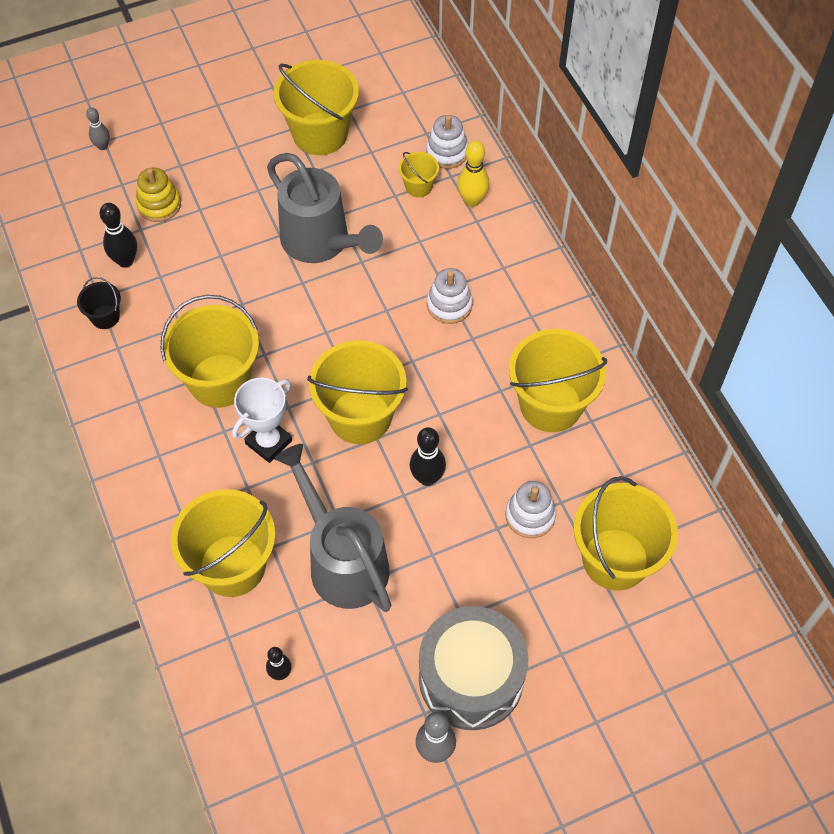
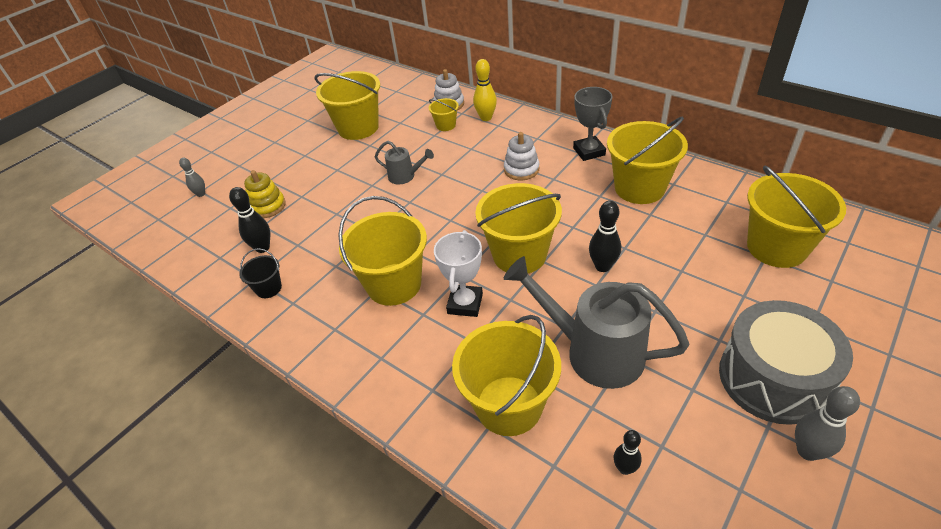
camera: 25 degrees left, 15 degrees down
(322, 243) = (405, 176): grey watering can -> grey watering can, size x0.50
(530, 515) = (694, 252): white stacking toy -> none
(543, 322) = (589, 151): none -> grey trophy

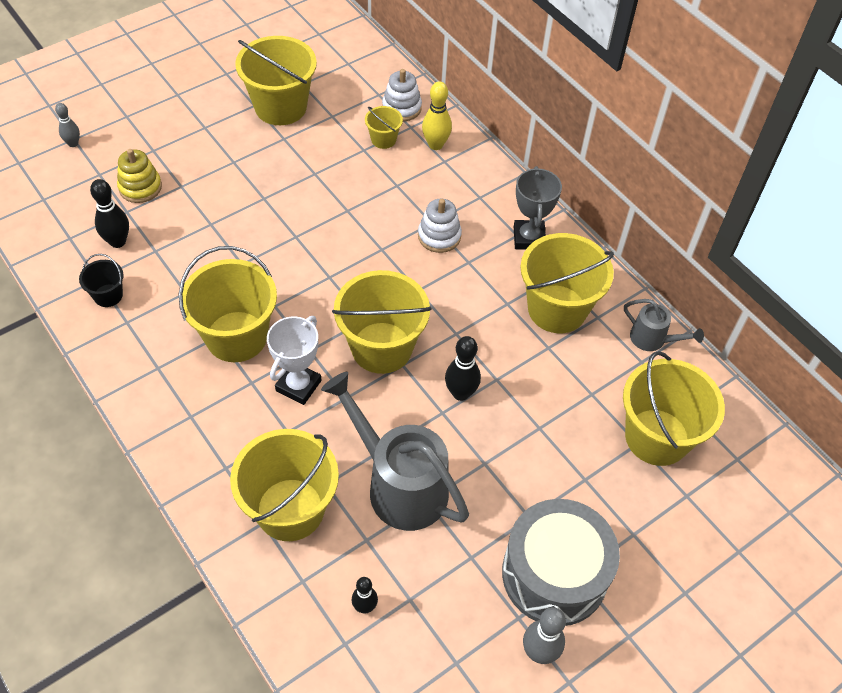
camera: 10 degrees right, 10 degrees up
(405, 176) = (306, 199): grey watering can -> grey watering can (653, 340)

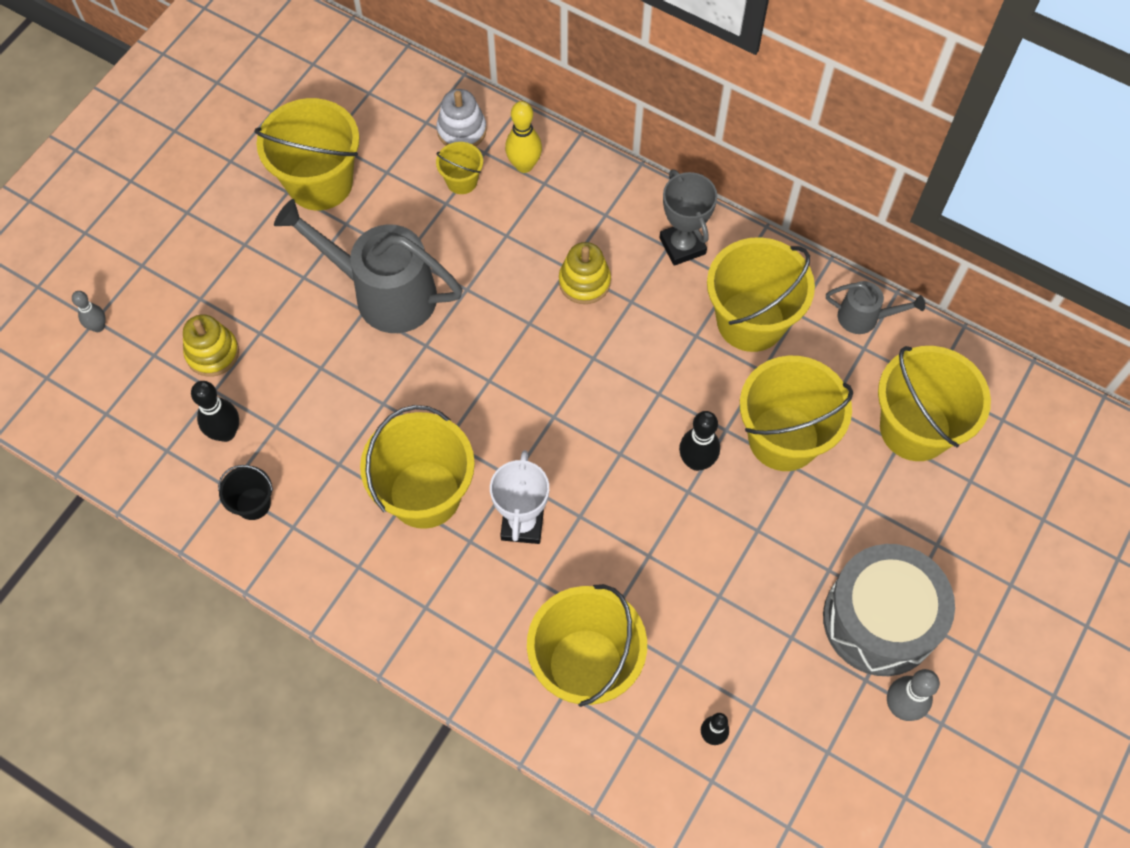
camera: 20 degrees left, 10 degrees up
(381, 347) = (588, 442): yellow bucket -> yellow bucket (783, 438)
(398, 484) = (682, 590): grey watering can -> grey watering can (383, 293)
(439, 236) = (584, 282): white stacking toy -> yellow stacking toy

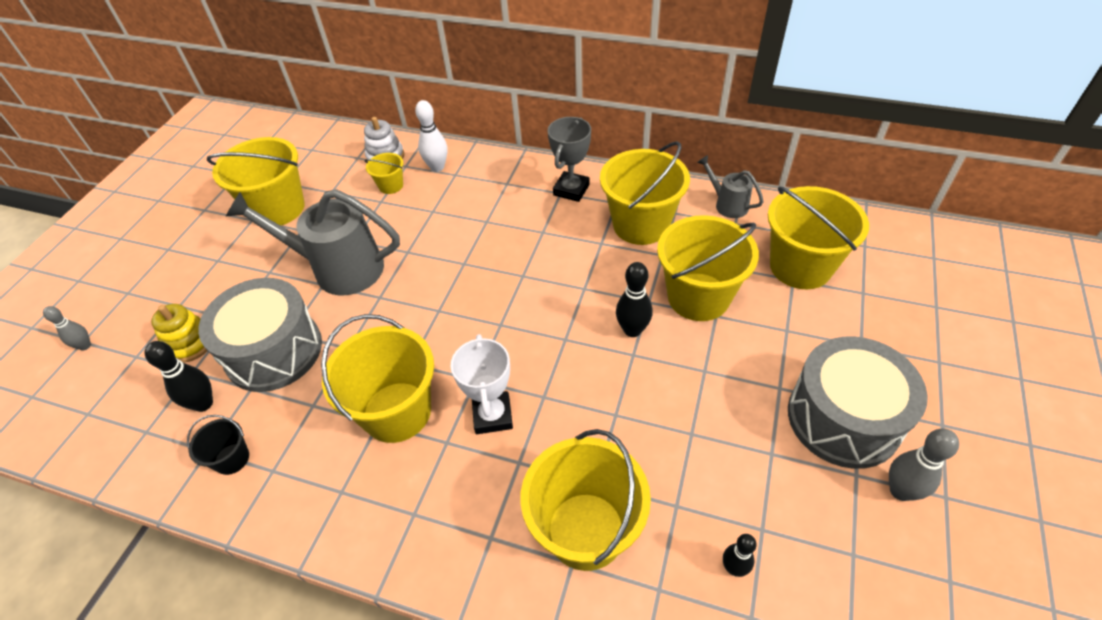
camera: 10 degrees left, 15 degrees down
(302, 387) = (274, 351): none -> grey drum
(524, 165) = (437, 167): yellow bowling pin -> white bowling pin
(584, 282) = (502, 227): yellow stacking toy -> none
(682, 246) = (571, 190): grey trophy -> grey trophy turned 60 degrees clockwise
(865, 317) = (727, 204): grey watering can -> grey watering can turned 135 degrees counterclockwise

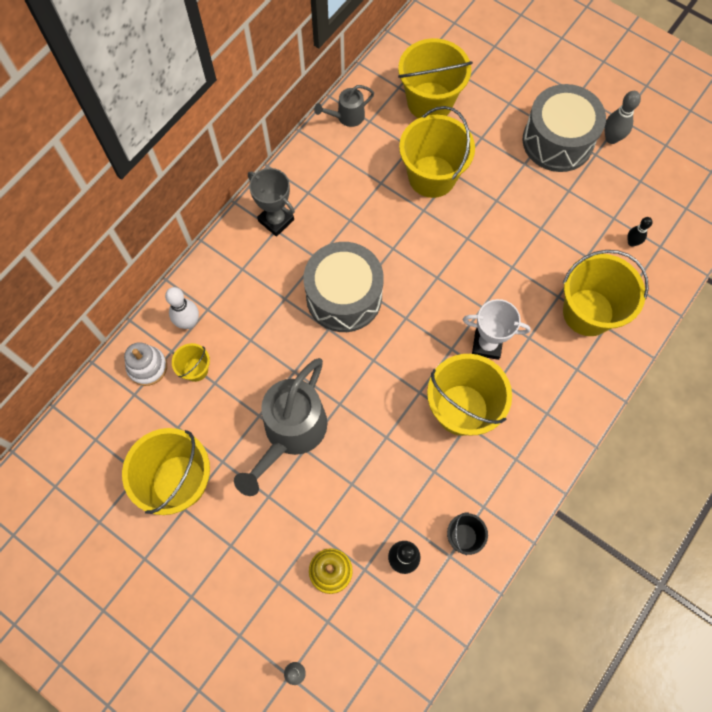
camera: 75 degrees left, 20 degrees up
(274, 351) = (367, 498): grey drum -> grey drum (344, 296)
(632, 330) = (446, 230): black bowling pin -> none
(640, 225) = (342, 185): yellow bucket -> none

